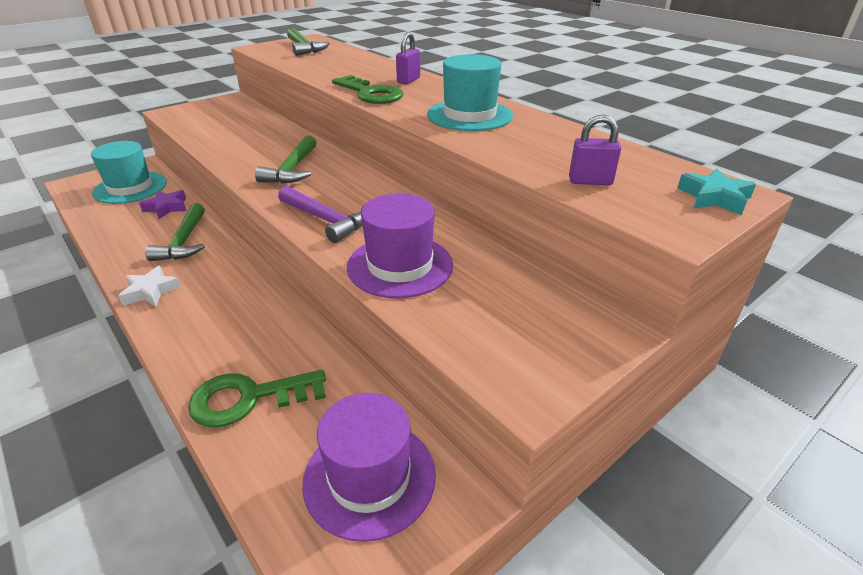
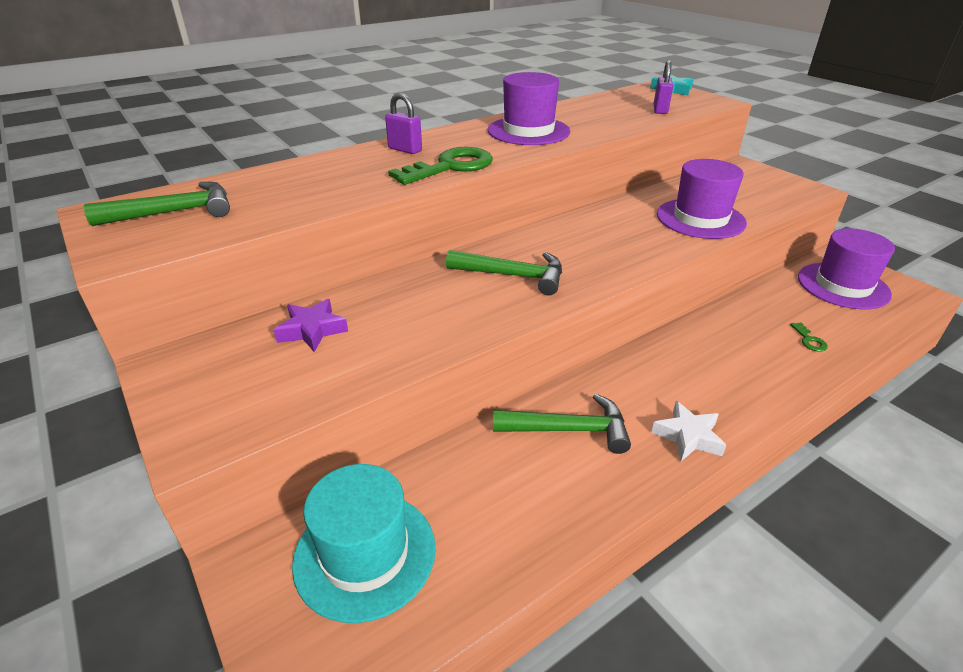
camera: 85 degrees left, 0 degrees up
(167, 207) = (462, 473): purple star -> purple star (312, 330)
(248, 398) = (809, 340): green key -> green key, size x0.42
(326, 220) = (634, 250): purple hammer -> none
(469, 115) = (528, 131): turquoise hat -> purple hat

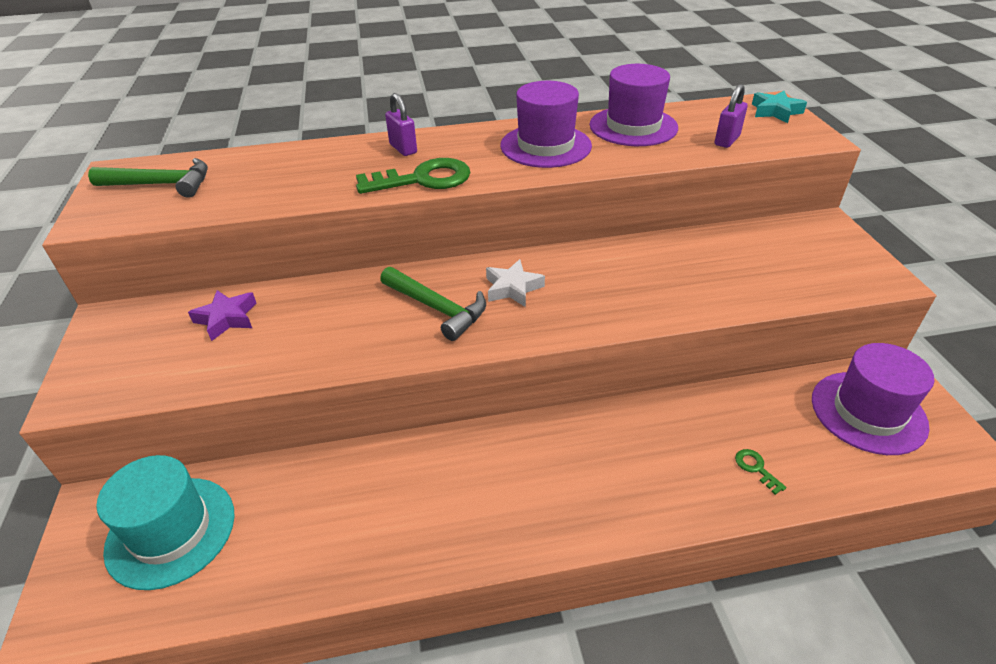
camera: 25 degrees right, 5 degrees up
(569, 429) = (414, 481): green hammer -> none
(688, 436) = (520, 531): white star -> white star (512, 288)
(700, 219) = (699, 287): purple hat -> purple hat (633, 126)
(809, 340) = (756, 468): green key -> green key turned 135 degrees clockwise

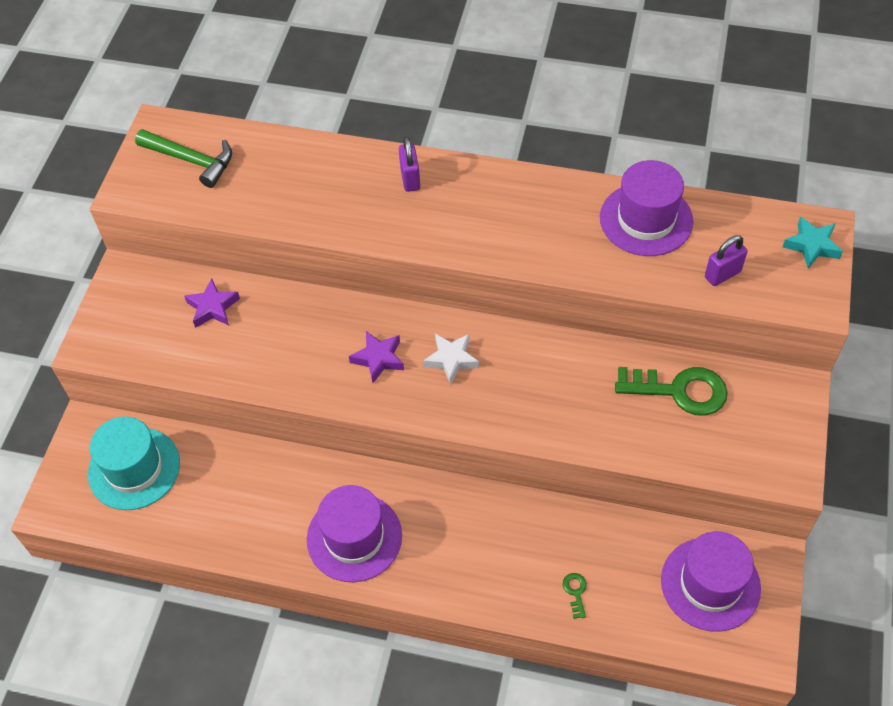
camera: 25 degrees right, 15 degrees up
(423, 179) = (407, 231): green key -> green key (679, 390)
(437, 308) = (378, 359): green hammer -> purple star
(545, 146) = (542, 220): purple hat -> purple hat (354, 537)

